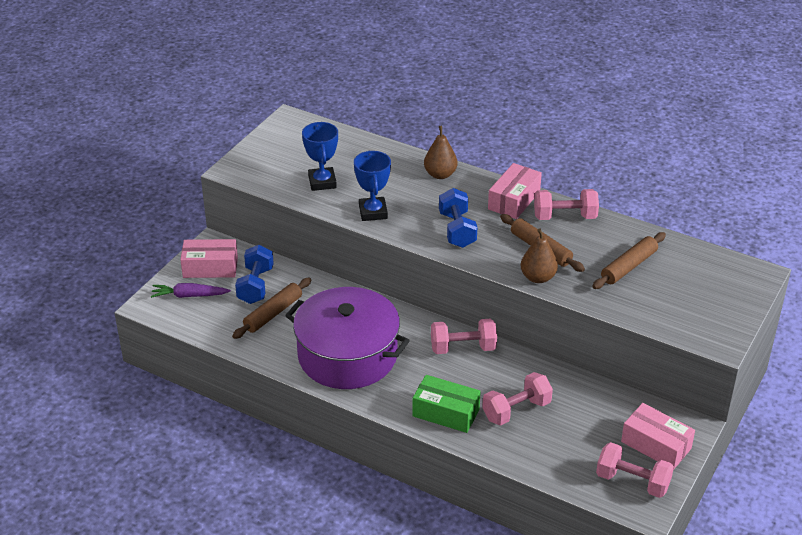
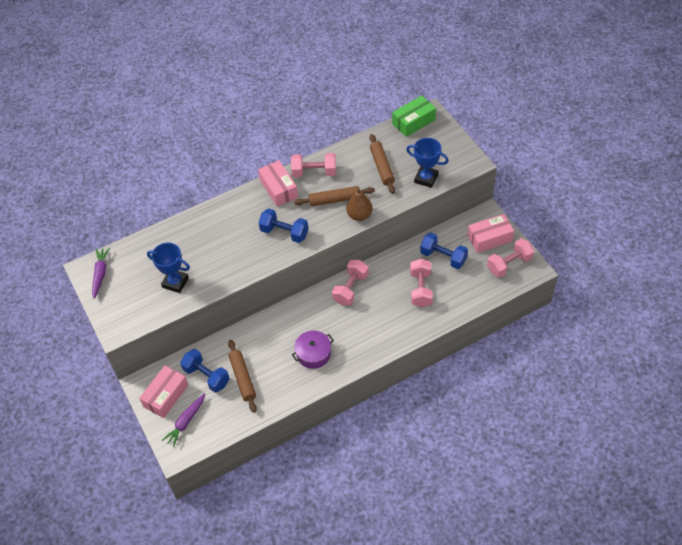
camera: 55 degrees left, 15 degrees up
(291, 130) = (100, 274): none -> purple carrot
(347, 355) = (313, 354): purple pot -> purple pot, size x0.47
(373, 212) = (231, 269): blue trophy -> blue trophy (426, 178)
(440, 174) = (221, 213): brown pear -> none
(446, 412) = (399, 326): green box -> green box (413, 122)
(565, 217) = (314, 172): pink dumbbell -> pink dumbbell turned 60 degrees clockwise
(583, 411) = (443, 257): none -> blue dumbbell

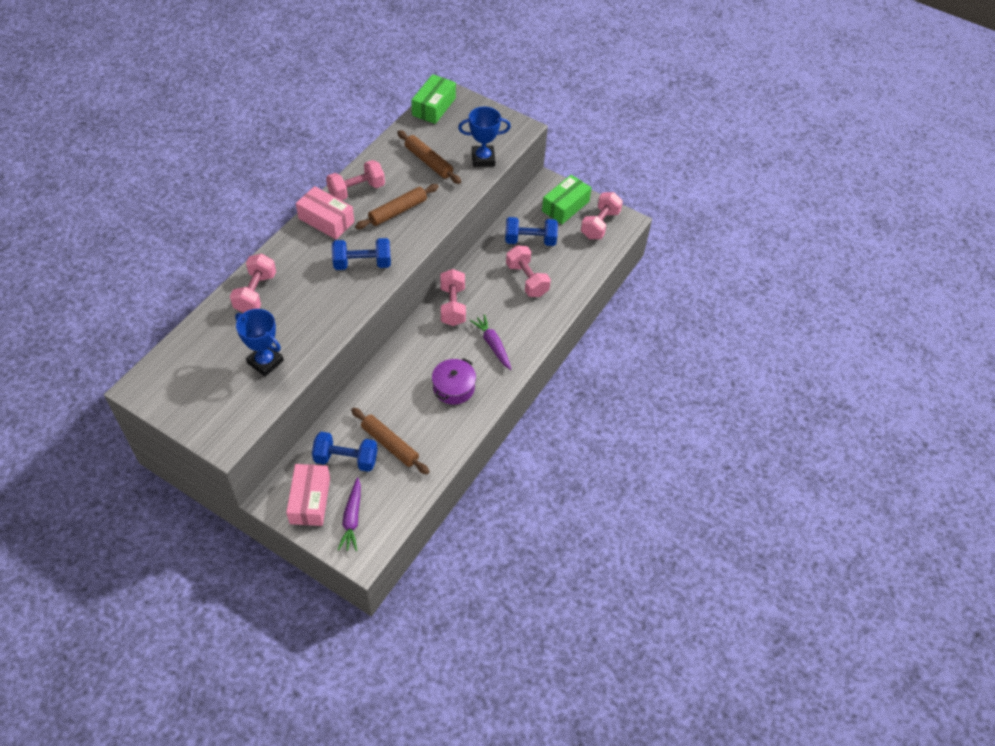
camera: 35 degrees left, 0 degrees up
(100, 274) = (162, 387): purple carrot -> purple carrot (492, 345)
(175, 282) = (265, 362): blue trophy -> blue trophy turned 45 degrees clockwise
(198, 228) = (256, 293): none -> pink dumbbell
(359, 215) = (435, 218): brown pear -> none
(489, 238) = (565, 206): pink box -> green box

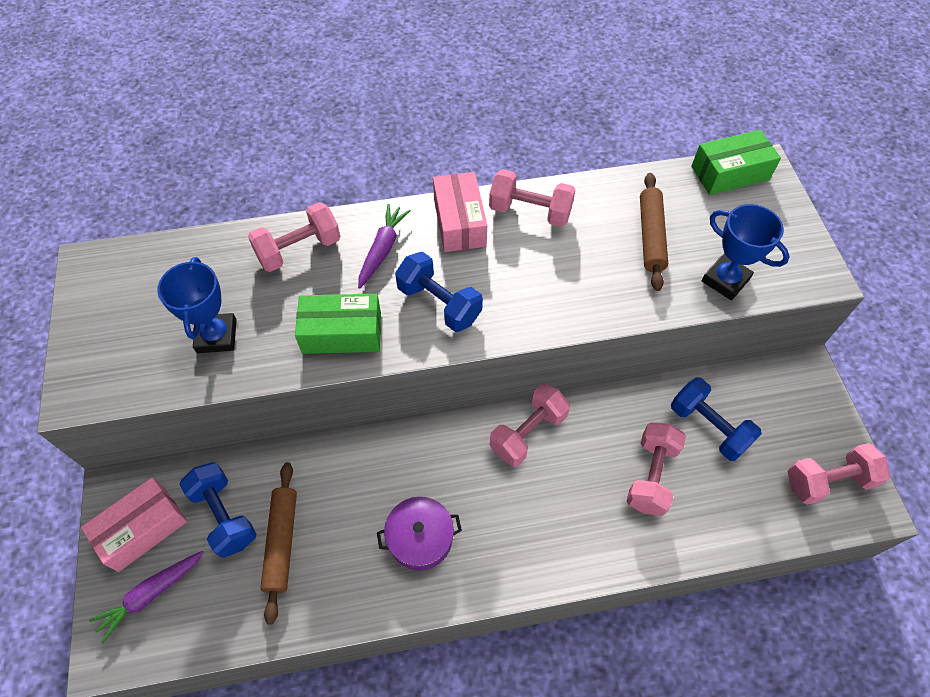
camera: 50 degrees right, 5 degrees up
(398, 211) = (548, 270): brown rolling pin -> none
(492, 345) = (521, 524): purple carrot -> purple carrot (382, 249)
(565, 206) = (802, 418): green box -> green box (342, 333)

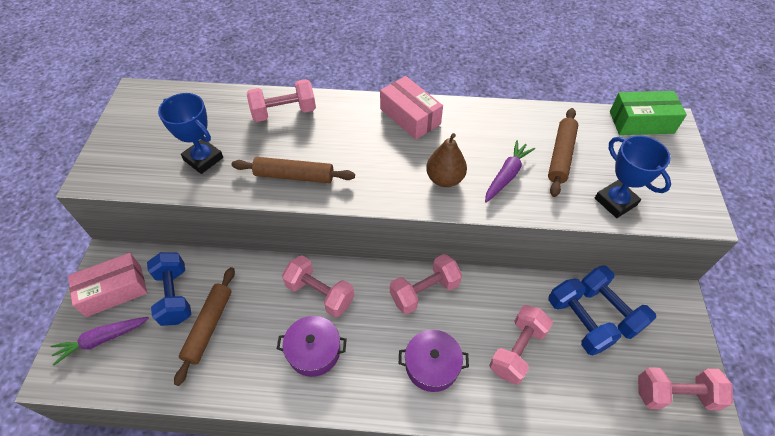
camera: 15 degrees right, 5 degrees down
(217, 336) = (203, 159): blue trophy -> blue trophy turned 60 degrees counterclockwise
(342, 333) = (294, 176): green box -> brown rolling pin
(382, 249) = (345, 124): purple carrot -> purple carrot (506, 175)
(439, 303) = (375, 171): blue dumbbell -> blue dumbbell (609, 309)
(459, 222) = (410, 116): pink box -> pink box turned 45 degrees counterclockwise
(525, 295) = (444, 179): none -> brown pear
(530, 211) = (467, 119): pink dumbbell -> pink dumbbell (320, 293)
(561, 518) = (432, 365): none -> purple pot

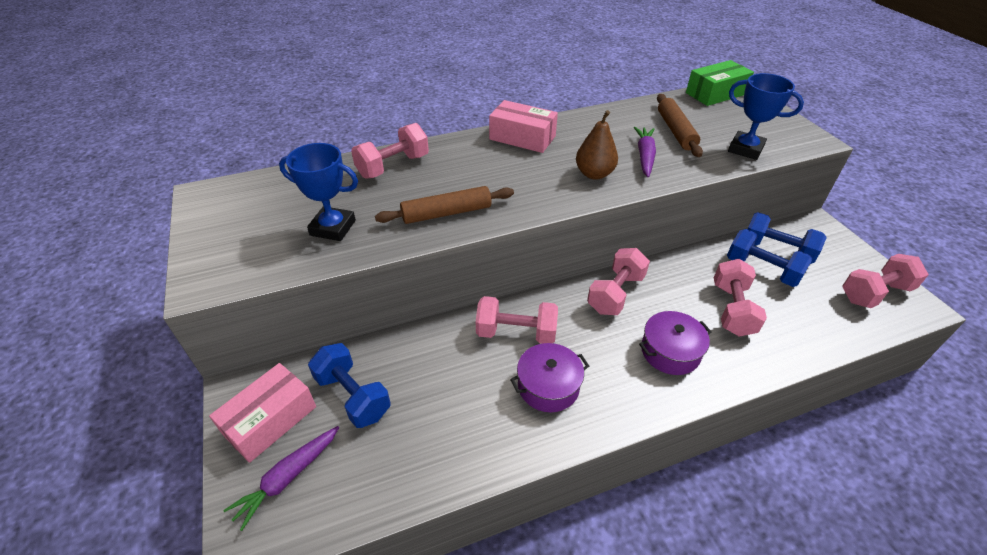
camera: 25 degrees left, 10 degrees down
(209, 326) = (415, 410): brown rolling pin -> none

